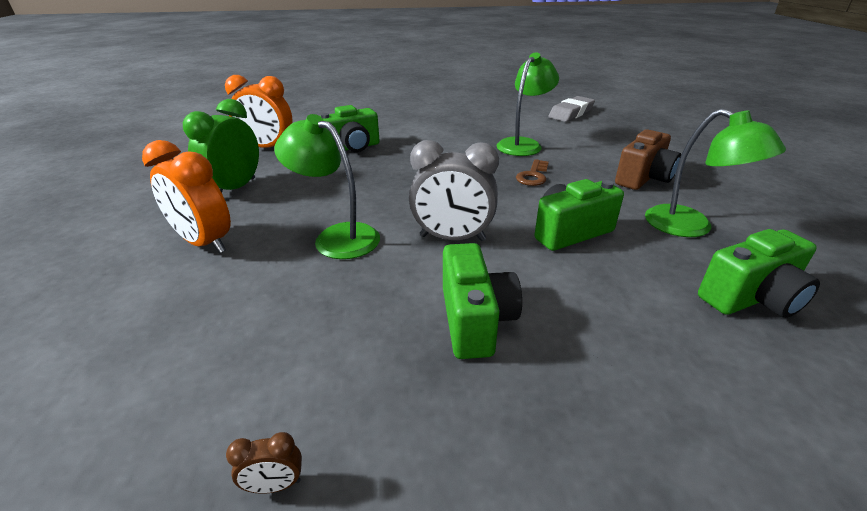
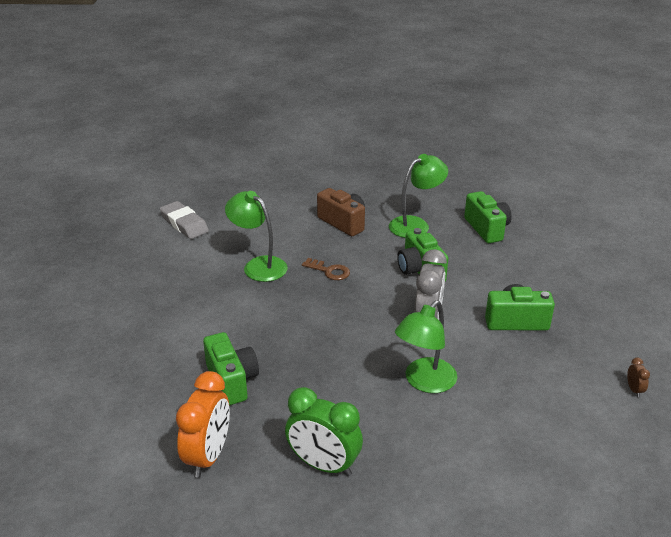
camera: 85 degrees left, 0 degrees up
(205, 243) = (433, 464): orange clock -> none

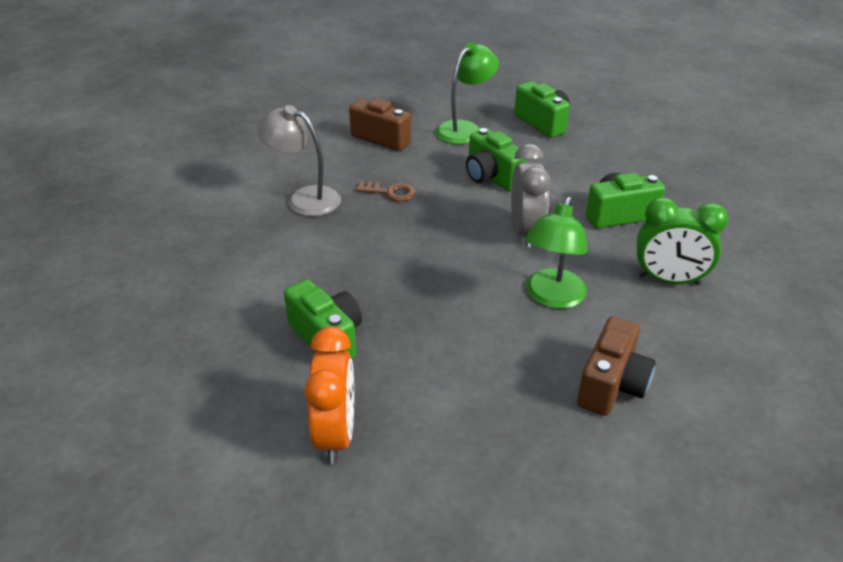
camera: 15 degrees left, 5 degrees up
(184, 224) = (193, 164): grey eraser -> none
(258, 265) = (304, 198): green lamp -> grey lamp
(323, 465) = (480, 415): green clock -> green clock (668, 280)
(441, 463) = (611, 385): none -> brown camera
(634, 390) = (772, 266): brown clock -> none

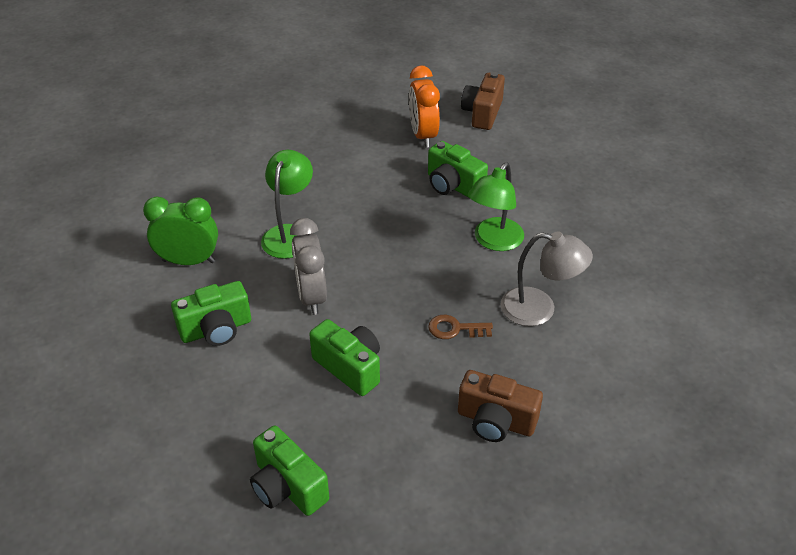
camera: 170 degrees right, 5 degrees up
(465, 129) = (394, 456): green lamp -> green lamp (494, 241)
(611, 385) = (253, 179): brown camera -> brown camera (482, 113)

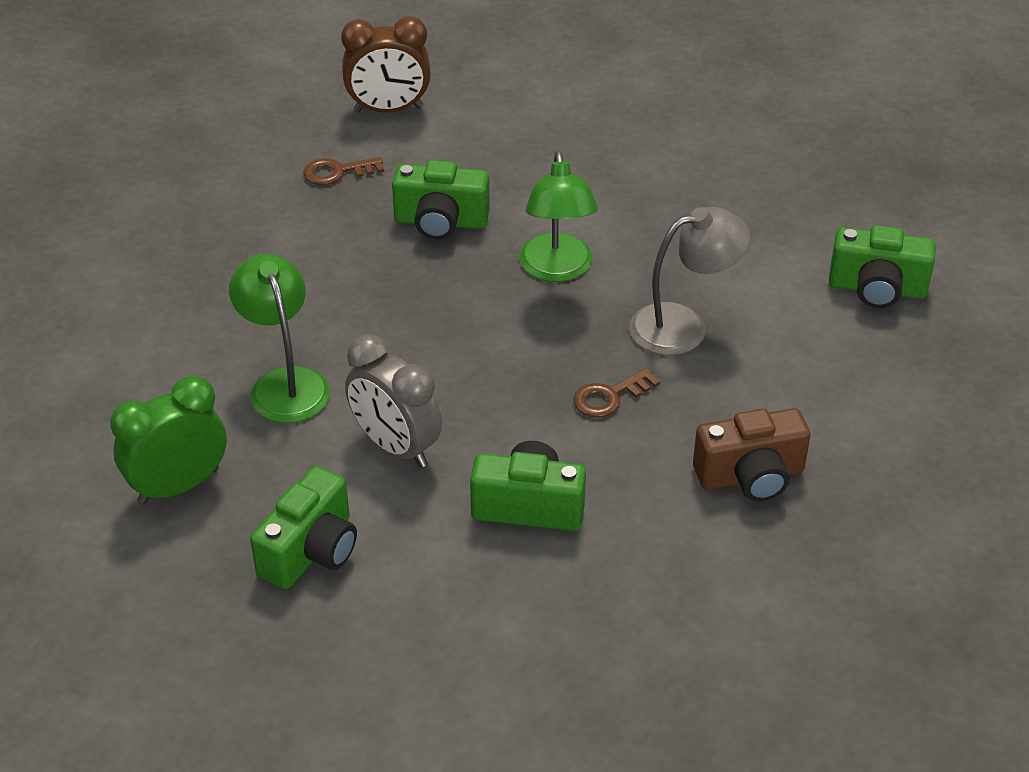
camera: 35 degrees left, 0 degrees up
(287, 487) = (590, 678): green camera -> green camera (877, 289)
(423, 135) = (337, 172): orange clock -> brown key
(482, 113) = (388, 109): brown camera -> brown clock

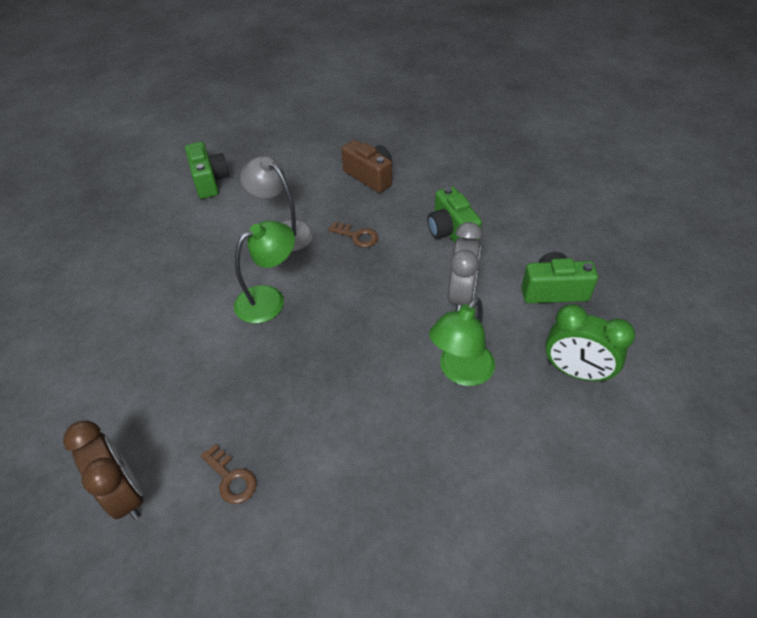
camera: 120 degrees left, 5 degrees up
(440, 222) = (256, 379): green camera -> none

